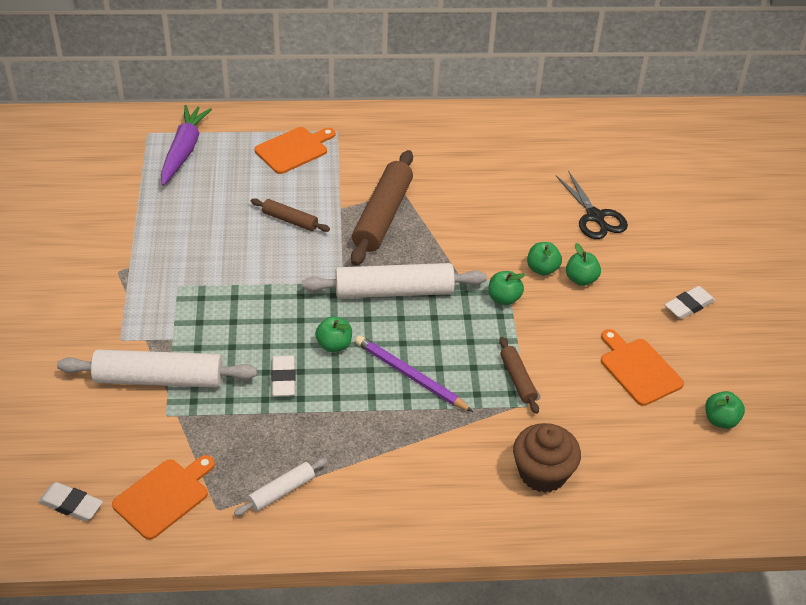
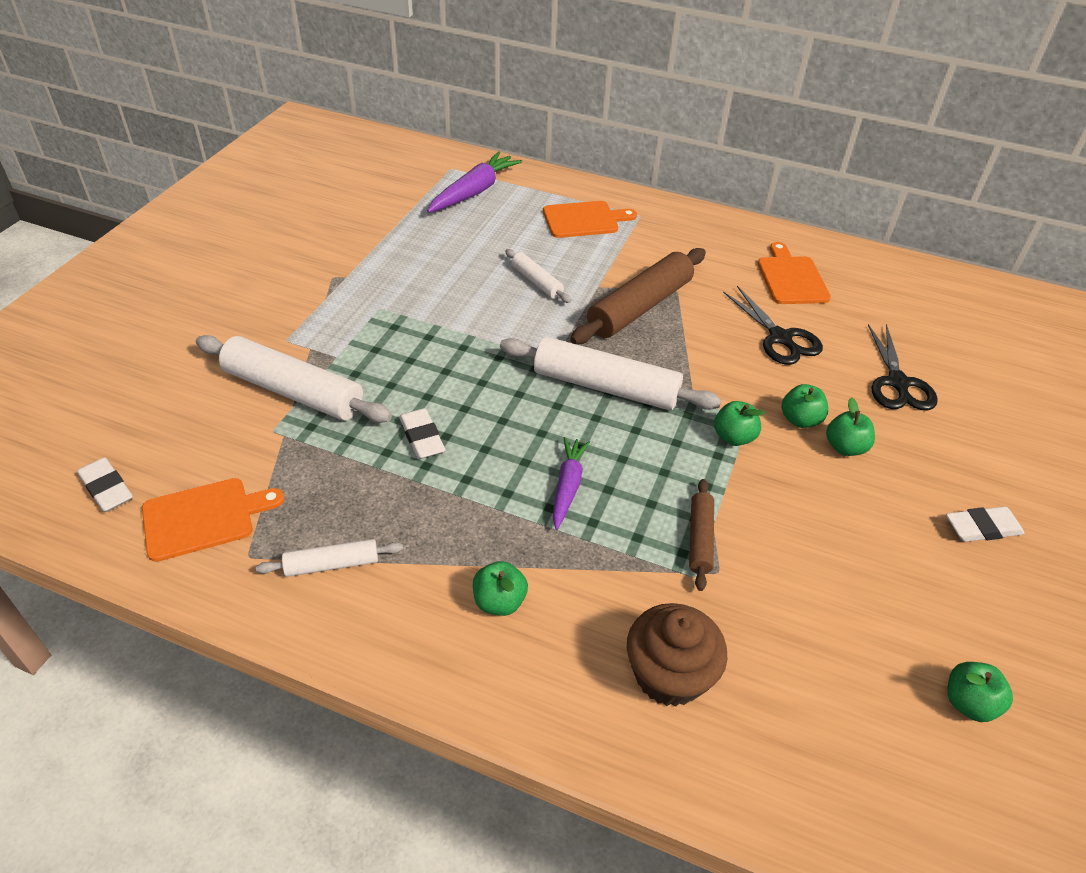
camera: 25 degrees right, 0 degrees up
(283, 379) = (422, 437): white eraser -> white eraser turned 45 degrees counterclockwise
(290, 220) = (536, 282): brown rolling pin -> white rolling pin
(334, 345) = (501, 421): green apple -> green apple (499, 601)
(410, 376) = (567, 486): purple pencil -> purple carrot
(499, 208) = (780, 338): none -> black scissors
(638, 369) = (873, 585): orange cutting board -> orange cutting board (791, 278)

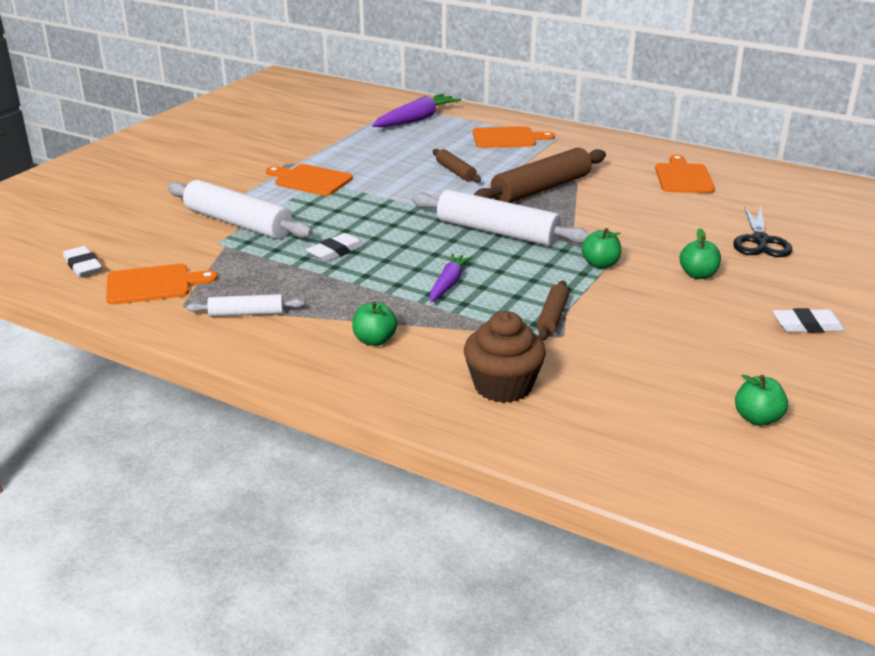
camera: 10 degrees right, 15 degrees down
(368, 306) = (310, 180): none -> orange cutting board
(422, 437) = (335, 252): white eraser -> white eraser turned 60 degrees clockwise
(536, 282) = (455, 172): white rolling pin -> brown rolling pin
(780, 338) = (661, 211): black scissors -> none
(800, 420) = (663, 257): green apple -> none

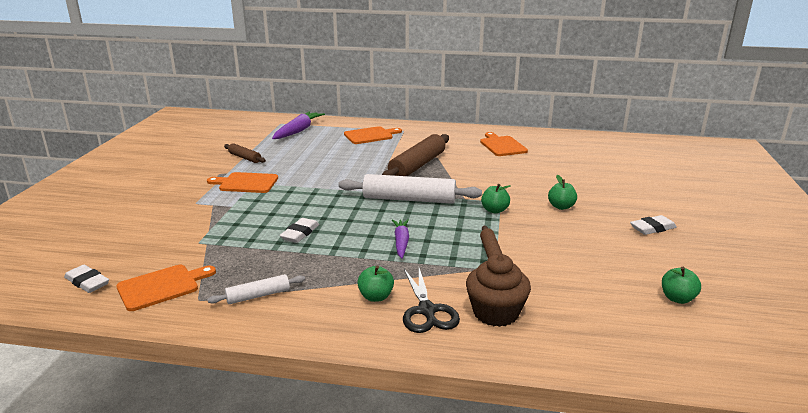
camera: 20 degrees left, 5 degrees down
(238, 223) = (207, 224): white rolling pin -> none
(455, 172) = (350, 162): brown rolling pin -> brown rolling pin (244, 158)
(760, 241) = (580, 179): black scissors -> black scissors (427, 311)

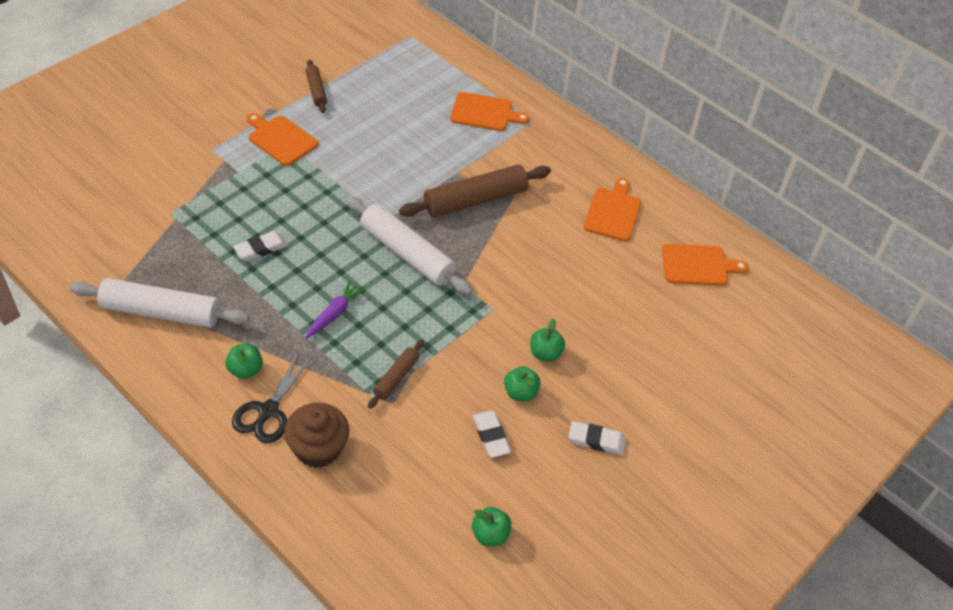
camera: 30 degrees right, 25 degrees up
(87, 282) = (55, 219): white eraser -> white eraser (491, 436)
(162, 286) = (102, 257): orange cutting board -> orange cutting board (698, 265)
(258, 296) = (161, 312): white rolling pin -> white rolling pin, size x1.94
(298, 131) = (415, 63): purple carrot -> none
(494, 210) = (471, 319): green apple -> green apple (520, 392)

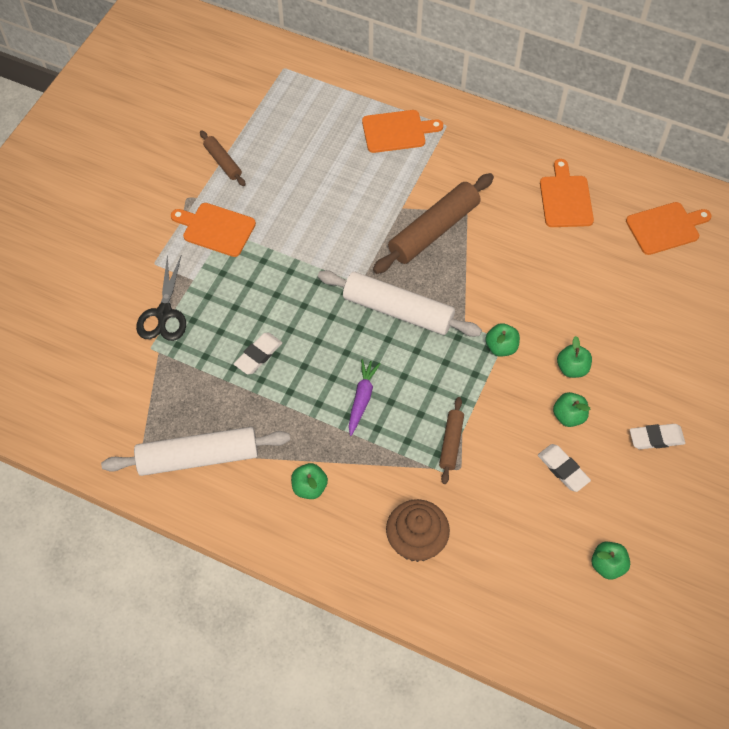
camera: 15 degrees left, 10 degrees up
(268, 411) = (352, 521): black scissors -> black scissors (164, 314)
(486, 314) = (501, 347): none -> green apple

